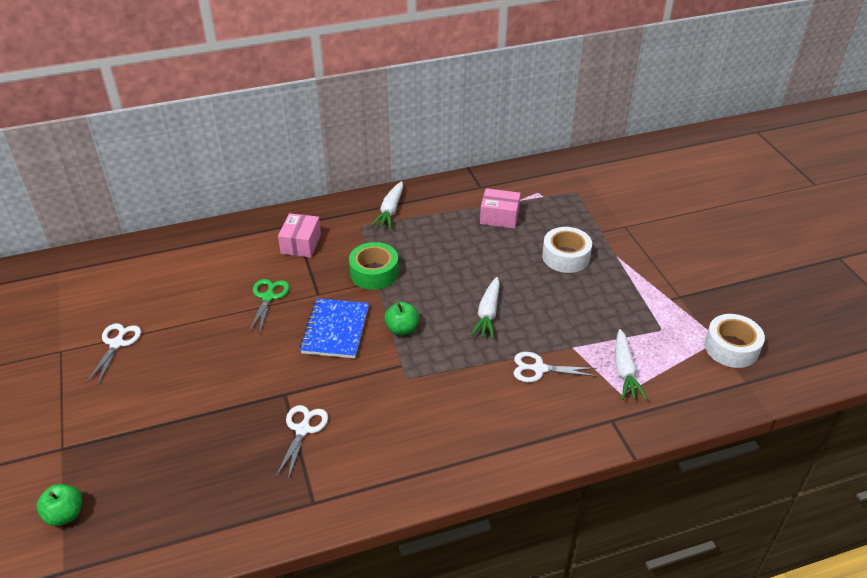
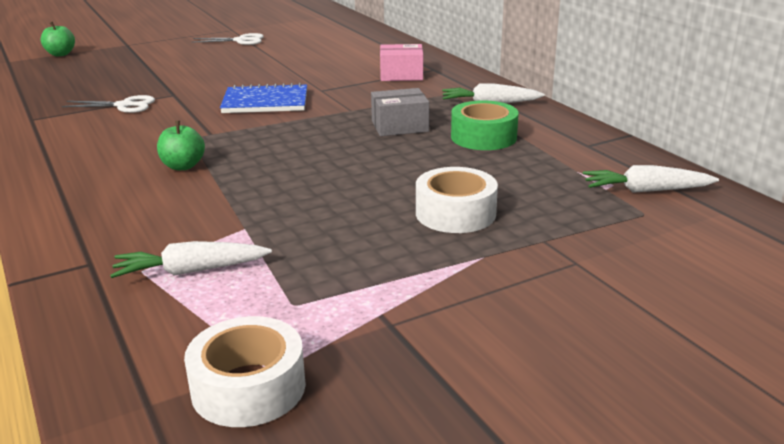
camera: 80 degrees right, 15 degrees down
(268, 297) = (311, 74): green scissors -> none
(374, 273) = (366, 108): green tape -> green tape (483, 137)
(402, 329) = (271, 129): green apple -> green apple (183, 166)
(420, 260) = (400, 126): none -> grey box
(488, 313) = (307, 169): white carrot -> white carrot (646, 190)
(499, 217) = (524, 162): pink box -> none
(539, 369) = (200, 207): white scissors -> none

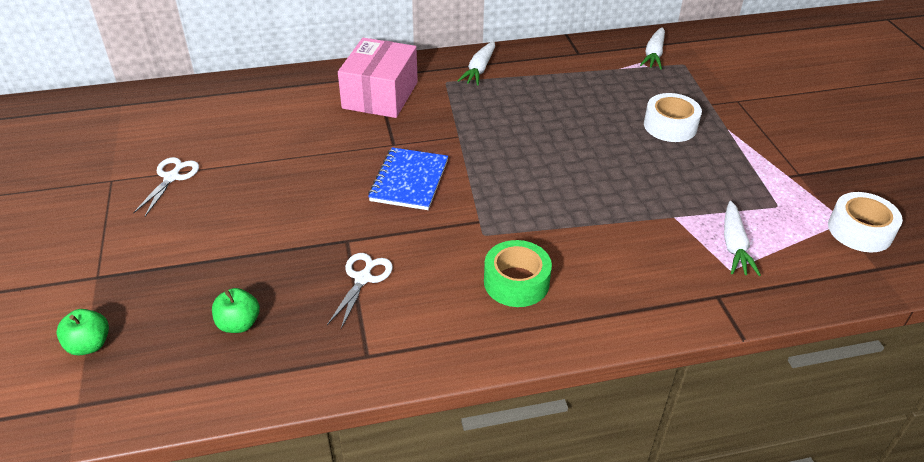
camera: 75 degrees left, 15 degrees up
(183, 166) = (550, 242): green apple -> green apple (239, 324)
(400, 126) = (508, 119): grey box -> none
(401, 75) = (380, 95): pink box -> pink box, size x1.68
(483, 137) = (547, 88): green tape -> green tape (516, 282)

